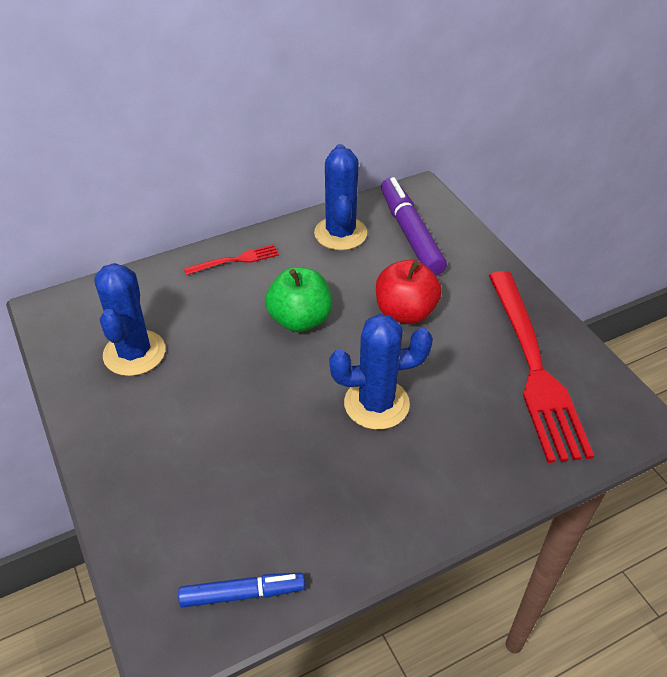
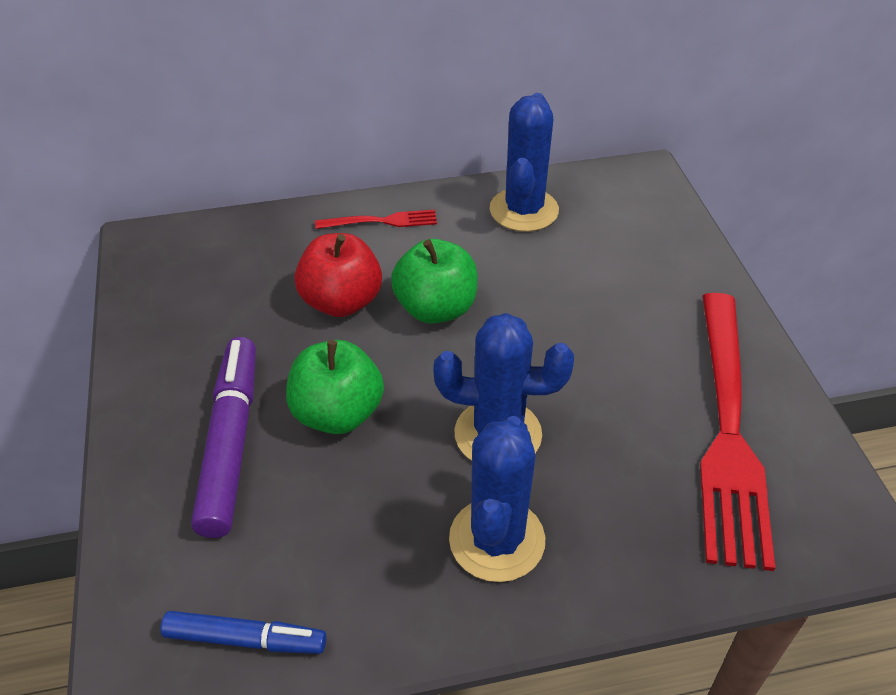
camera: 15 degrees right, 0 degrees up
(134, 353) = (222, 311): blue cactus -> blue cactus (497, 540)
(253, 413) = (337, 413): none -> green apple
(405, 312) = (575, 324): red apple -> red apple (341, 302)
(410, 233) = (615, 225): purple marker -> purple marker (231, 442)

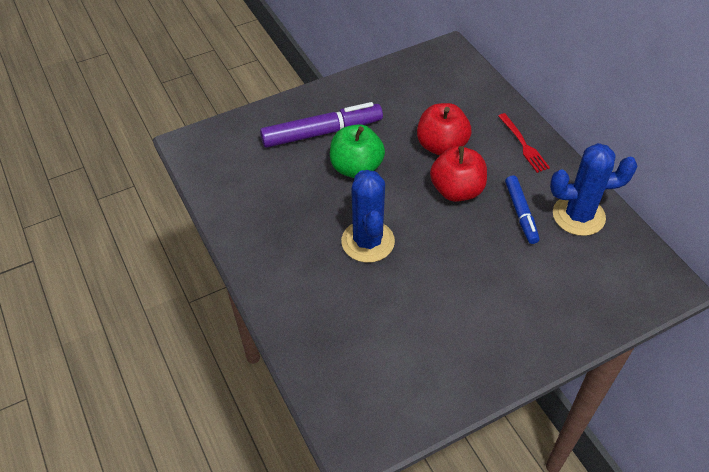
camera: 75 degrees right, 5 degrees up
(245, 639) = (215, 173): blue marker -> blue marker (520, 213)
(436, 308) = (457, 190): green apple -> red apple
(497, 540) = (295, 255): blue cactus -> none
(728, 432) = (414, 362): red fork -> none

